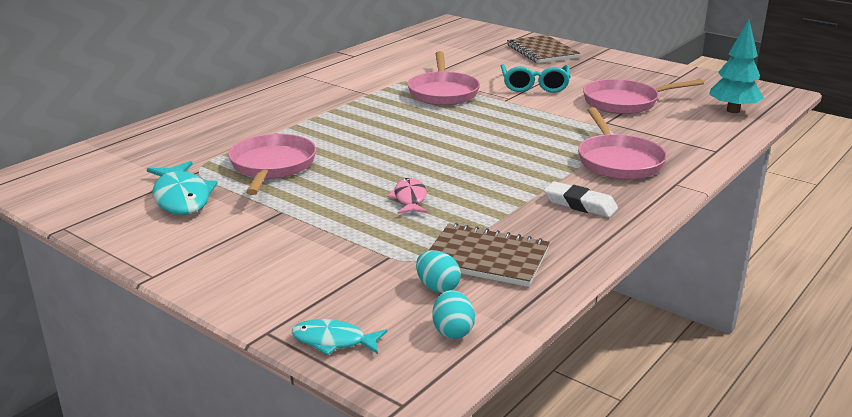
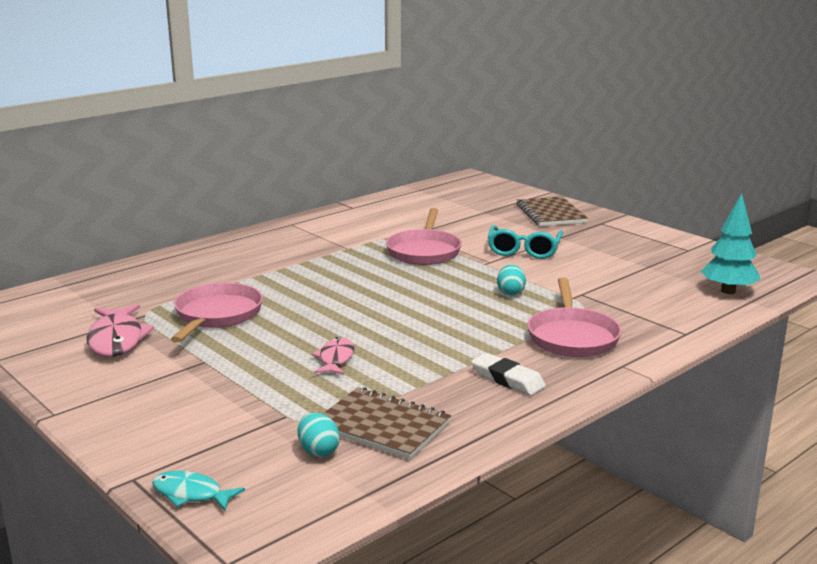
camera: 10 degrees right, 5 degrees down
(181, 197) = (117, 339): turquoise fish -> pink fish
(452, 331) = (311, 496): turquoise egg -> turquoise egg (510, 293)
(625, 102) = (612, 274): pink pan -> none

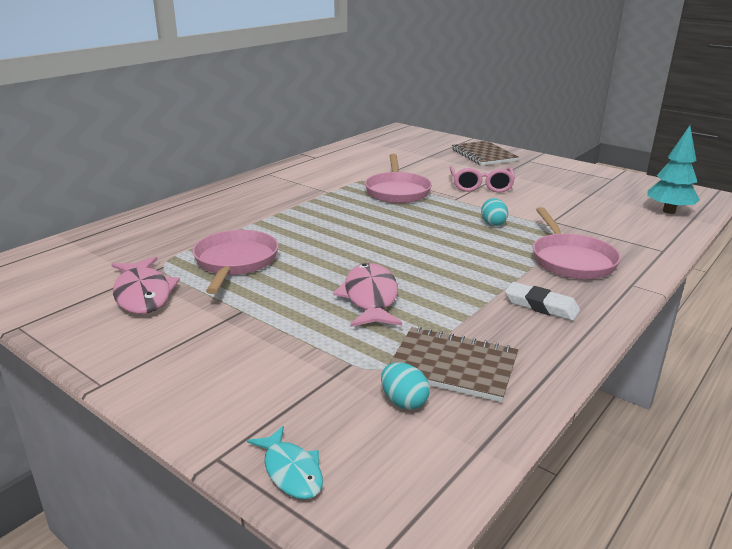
camera: 10 degrees left, 5 degrees up
(191, 494) = (291, 471): turquoise fish -> turquoise fish turned 135 degrees counterclockwise
(335, 359) = (370, 298): pink fish -> pink fish, size x1.64
(524, 250) = (481, 186): turquoise glasses -> pink glasses

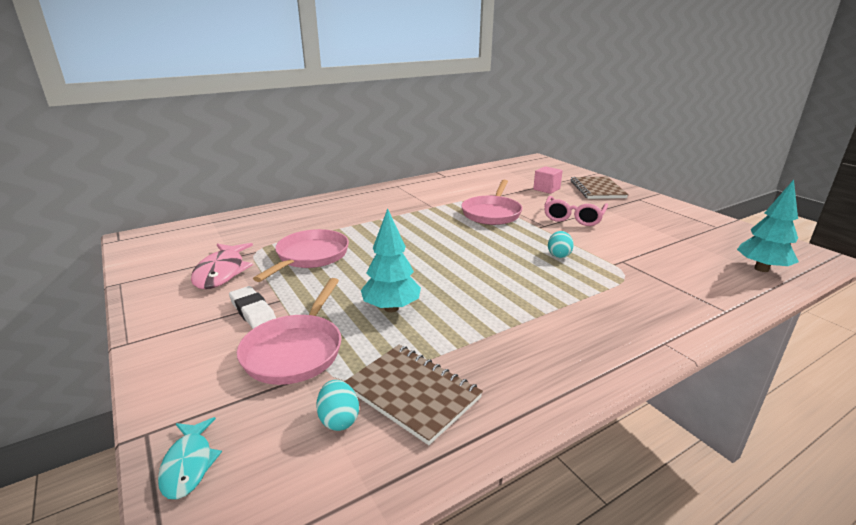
camera: 20 degrees right, 0 degrees up
(370, 298) = (391, 308): pink fish -> turquoise tree
(434, 160) = (546, 189): none -> pink cube
(541, 306) = (547, 348): white eraser -> white eraser (253, 311)
(571, 260) = (613, 304): pink pan -> pink pan (295, 351)

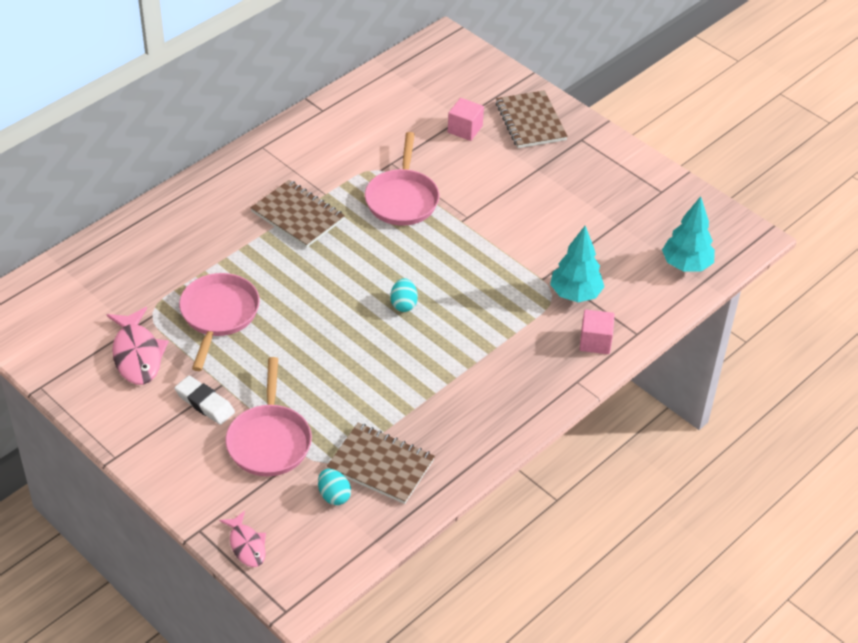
camera: 15 degrees left, 20 degrees up
(189, 464) = (246, 545): turquoise fish -> pink fish
(391, 308) = (334, 378): turquoise tree -> turquoise tree (575, 294)
(406, 214) = (297, 216): none -> brown notebook
(559, 255) = (485, 272): turquoise egg -> turquoise egg (403, 304)
(573, 217) = (500, 194): pink glasses -> none
(679, 312) = (595, 342): none -> pink cube

